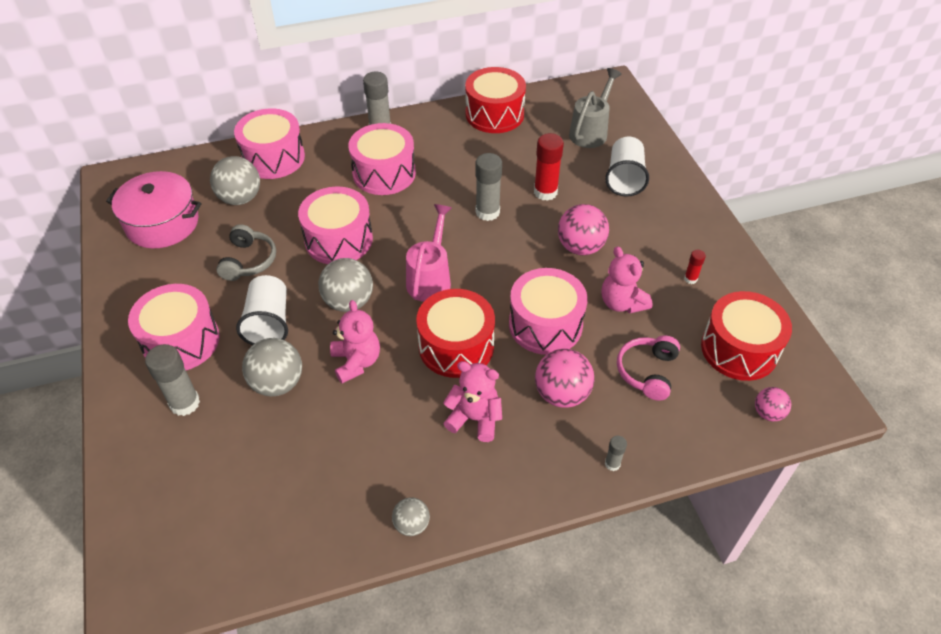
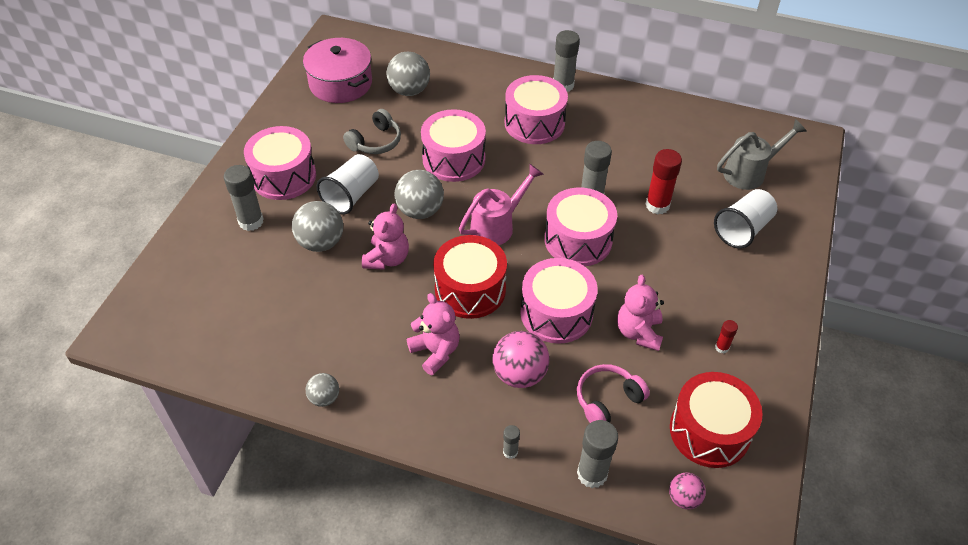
camera: 35 degrees right, 0 degrees up
(273, 158) = (460, 70): pink drum -> pink drum (578, 240)
(494, 114) = (673, 117): red drum -> none
(580, 247) = (645, 267): pink ball -> none
(689, 439) = (592, 474): none -> grey glue stick

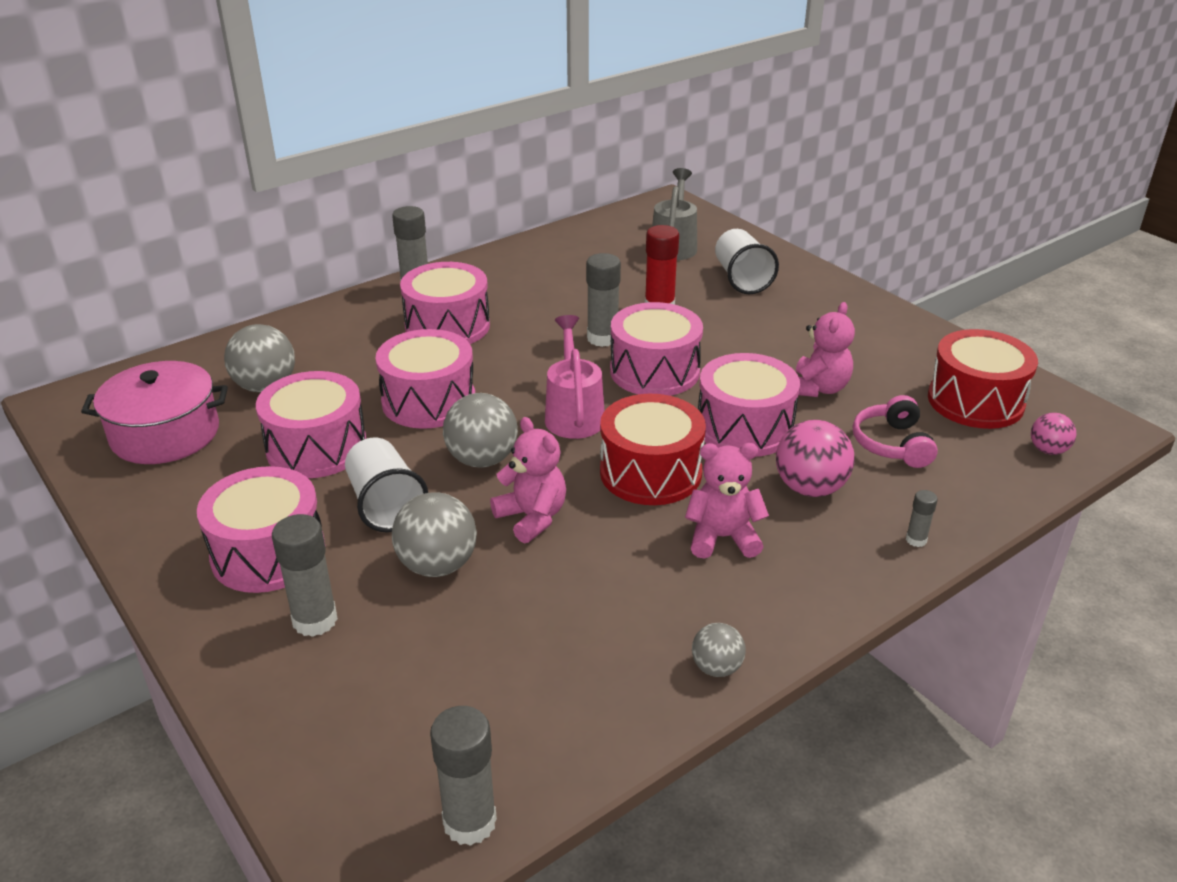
camera: 55 degrees left, 15 degrees down
(375, 142) = (316, 447): grey headphones -> pink drum
(592, 474) = (983, 495): grey glue stick -> grey glue stick (469, 822)
(638, 332) = (818, 388): pink teddy bear -> pink teddy bear turned 105 degrees counterclockwise
(721, 347) = (878, 351): red glue stick -> none

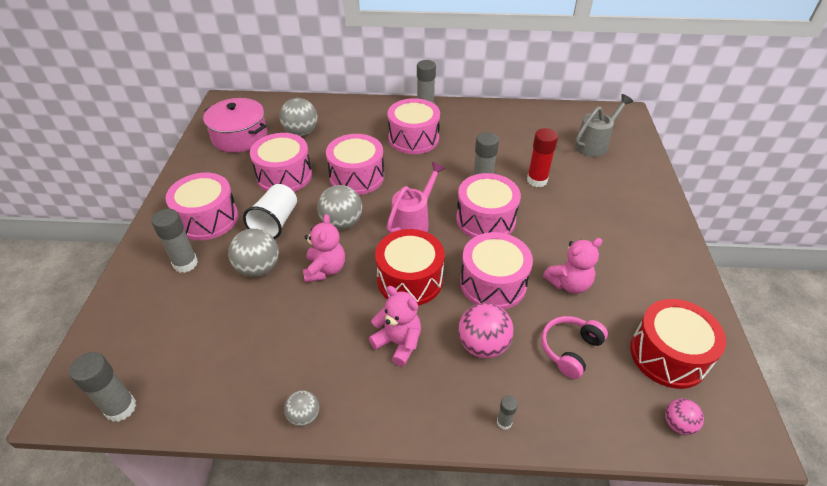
camera: 40 degrees right, 10 degrees up
(741, 279) = (610, 185): white cup -> none

